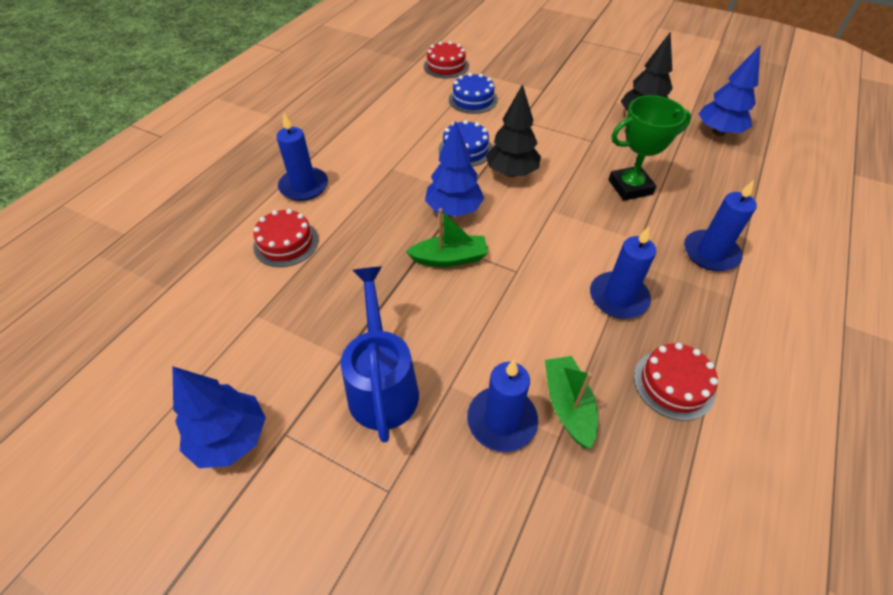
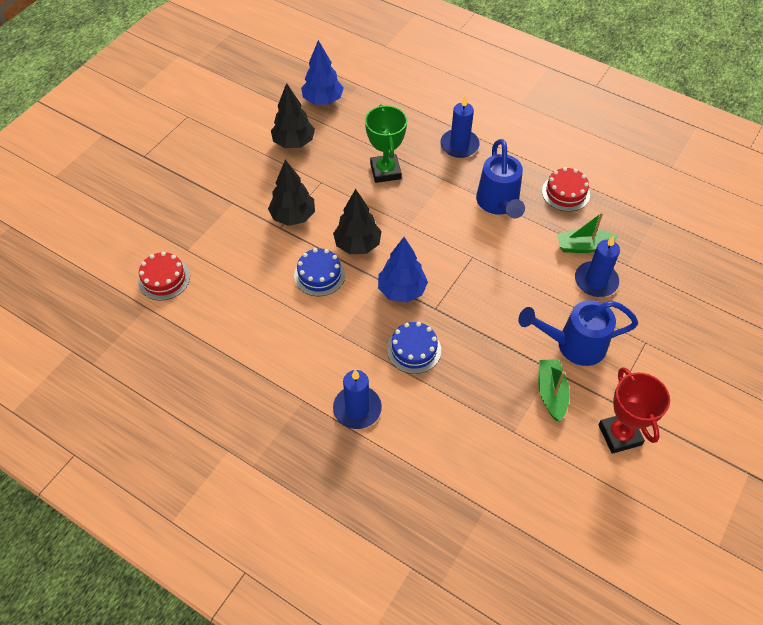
camera: 85 degrees left, 5 degrees up
(231, 438) = (619, 435): blue tree -> red trophy
(286, 243) = (434, 417): red cake -> none
(450, 258) = (457, 297): green boat -> green boat (551, 393)
(473, 99) = (237, 261): blue cake -> blue cake (414, 350)
(537, 126) = (293, 216): none -> black tree
(618, 297) = (498, 204): blue candle -> blue watering can

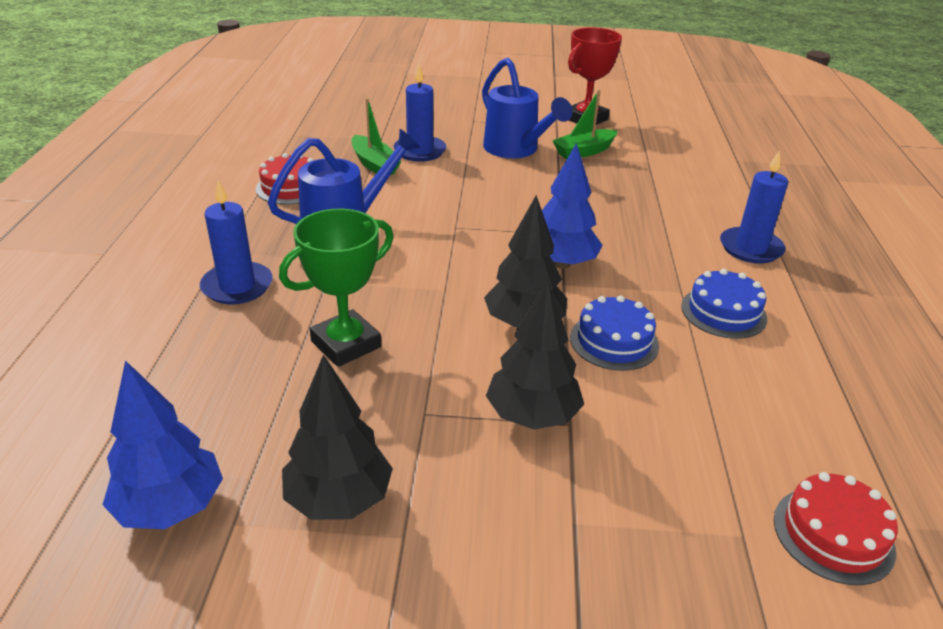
camera: 120 degrees left, 20 degrees down
(414, 350) = (633, 233): blue cake -> blue cake (723, 312)

